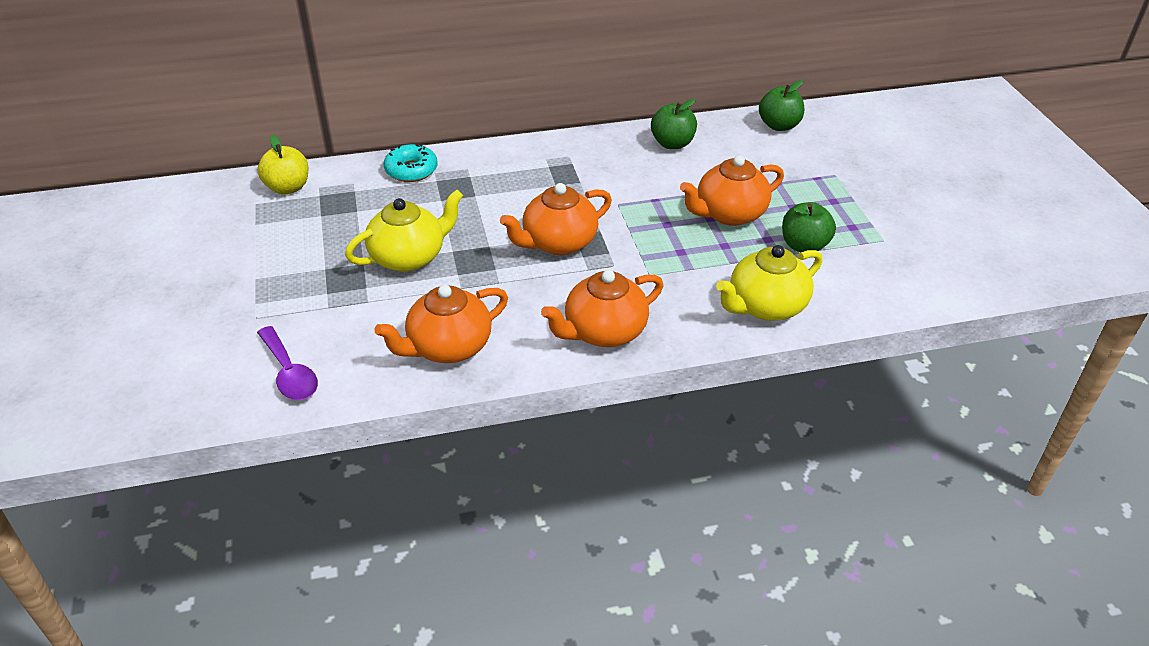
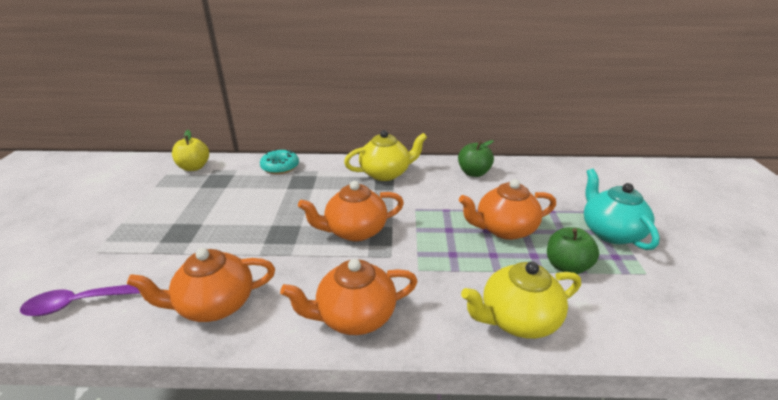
camera: 15 degrees right, 10 degrees down
(289, 373) = (77, 304): purple spoon -> purple spoon turned 90 degrees clockwise
(409, 257) = (237, 224): yellow teapot -> yellow teapot (386, 173)
(779, 125) = (561, 171): green apple -> none
(844, 199) = (610, 232): none -> turquoise teapot

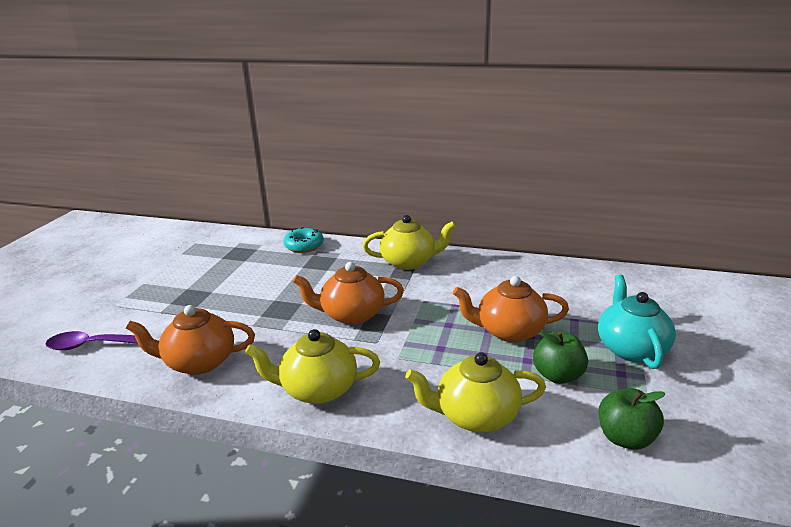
camera: 15 degrees right, 5 degrees down
(194, 167) = (222, 239): yellow apple -> none
(354, 316) = (317, 389): orange teapot -> yellow teapot
(474, 173) = (506, 270): green apple -> green apple (625, 438)

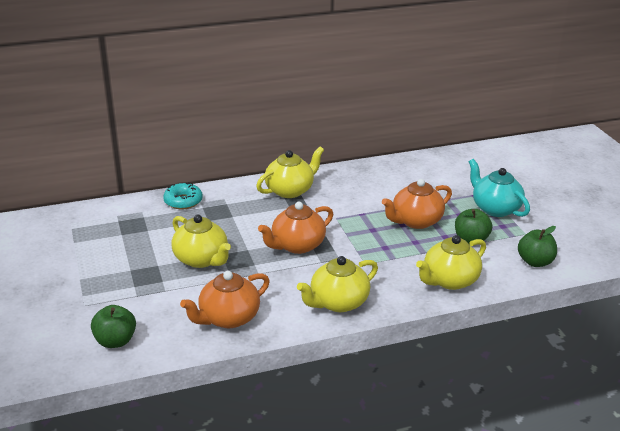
camera: 35 degrees left, 5 degrees up
(89, 345) = (115, 341): purple spoon -> green apple
(252, 299) = (202, 259): none -> yellow teapot

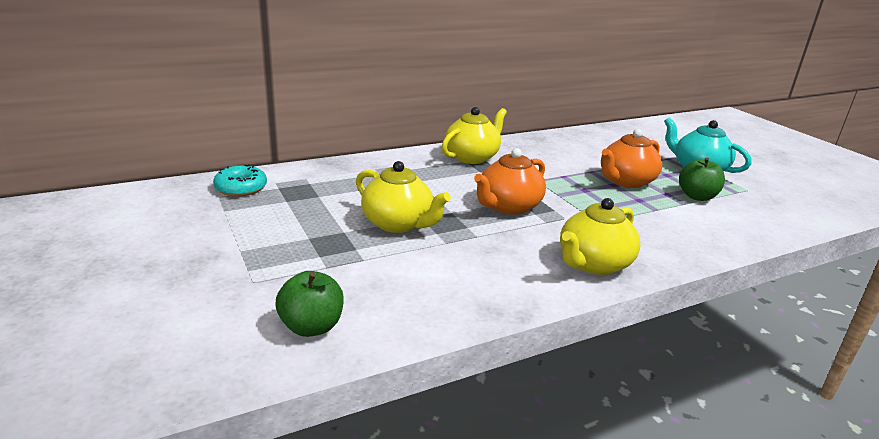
camera: 10 degrees left, 5 degrees down
(183, 201) = (353, 168): turquoise donut -> turquoise donut (241, 188)
(228, 318) = (462, 288): orange teapot -> none
(449, 280) = (705, 236): yellow teapot -> none
(535, 262) = (781, 215): green apple -> none

